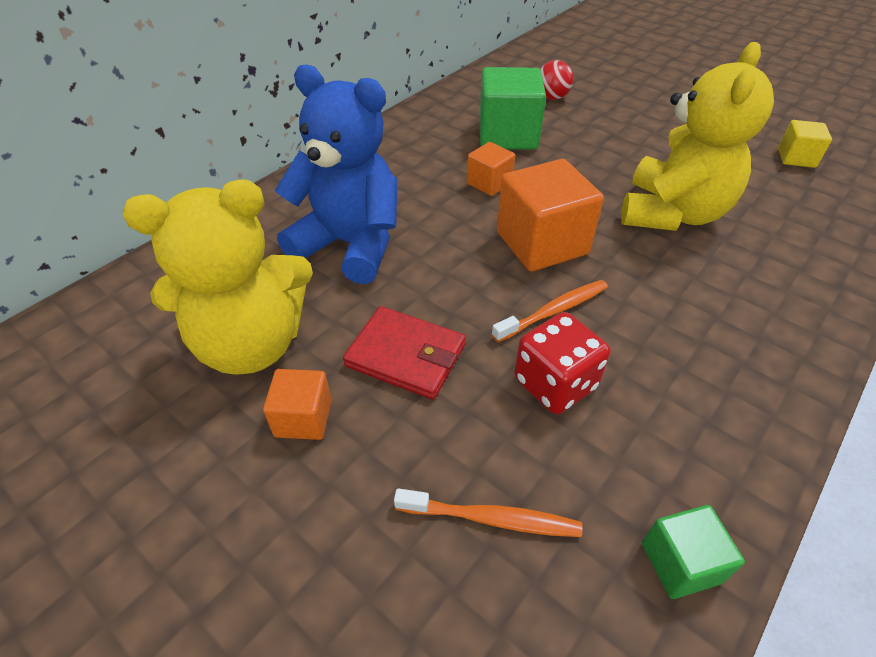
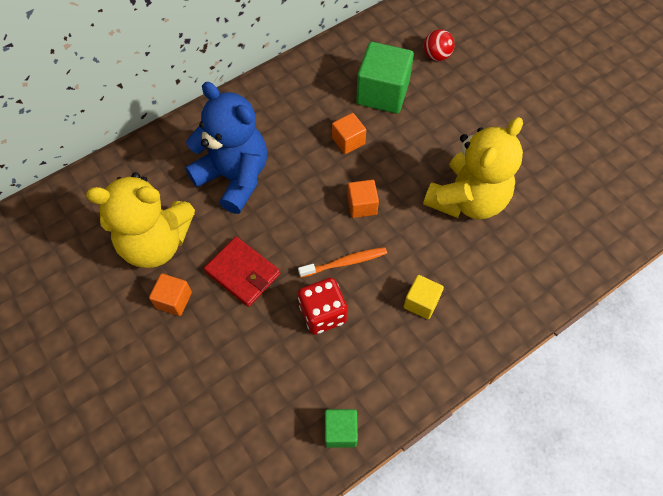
camera: 15 degrees right, 15 degrees up
(492, 518) = (255, 383): orange toothbrush -> none
(542, 243) = (362, 205): orange cube -> orange cube, size x0.54
(796, 158) = (597, 166): yellow cube -> yellow cube (421, 302)

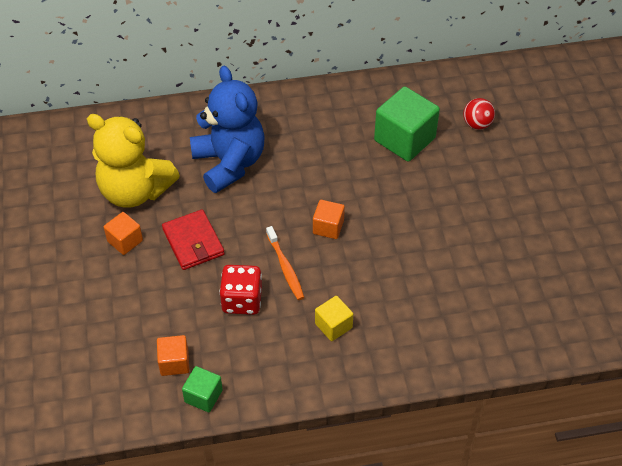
camera: 25 degrees right, 10 degrees down
(345, 262) = (285, 267): orange toothbrush -> orange toothbrush turned 60 degrees clockwise
(348, 141) = (348, 169): orange cube -> orange cube (174, 362)
(467, 199) = (428, 258): yellow teddy bear -> none

